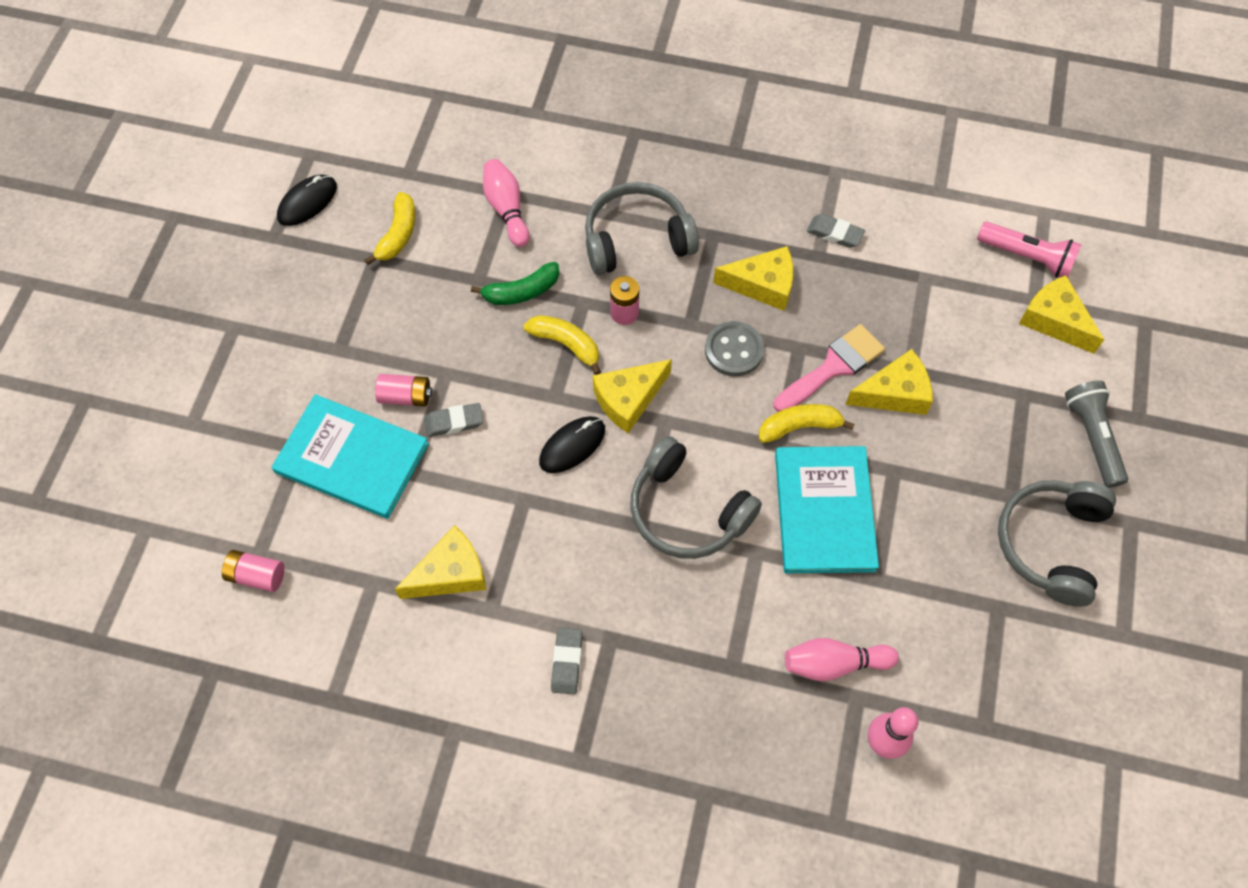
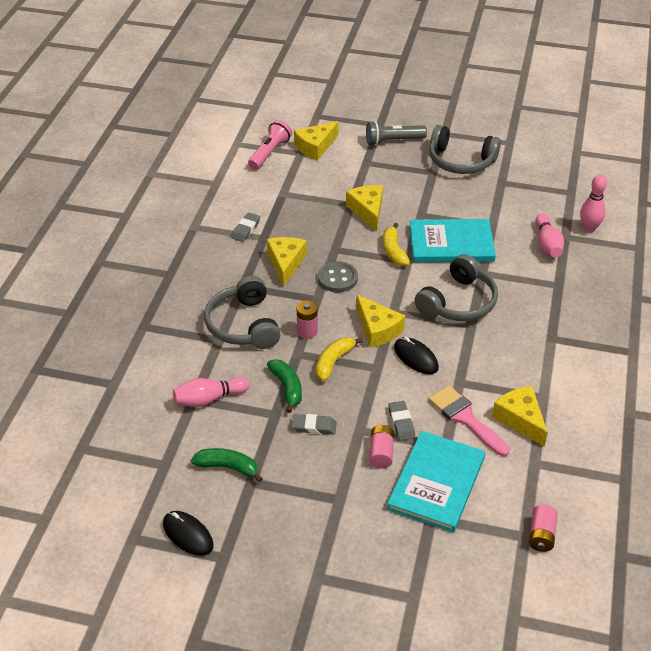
camera: 90 degrees left, 20 degrees down
(398, 234) = (228, 467): yellow banana -> green banana
(567, 662) = (571, 358): grey eraser -> grey eraser (314, 427)
(833, 367) = (349, 235): pink brush -> pink brush (465, 418)

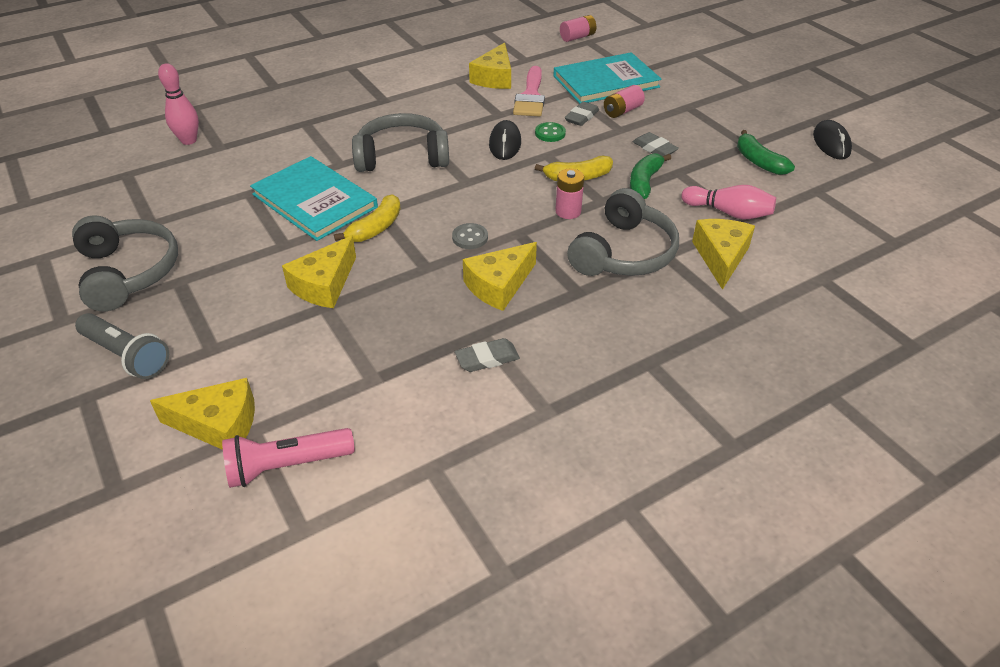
camera: 135 degrees left, 0 degrees up
(337, 278) = (470, 237): grey button -> grey button, size x0.65
(377, 329) = (503, 177): yellow cheese -> yellow cheese (721, 257)
(400, 389) = (550, 133): none -> green button
(547, 244) = (245, 151): pink bowling pin -> none

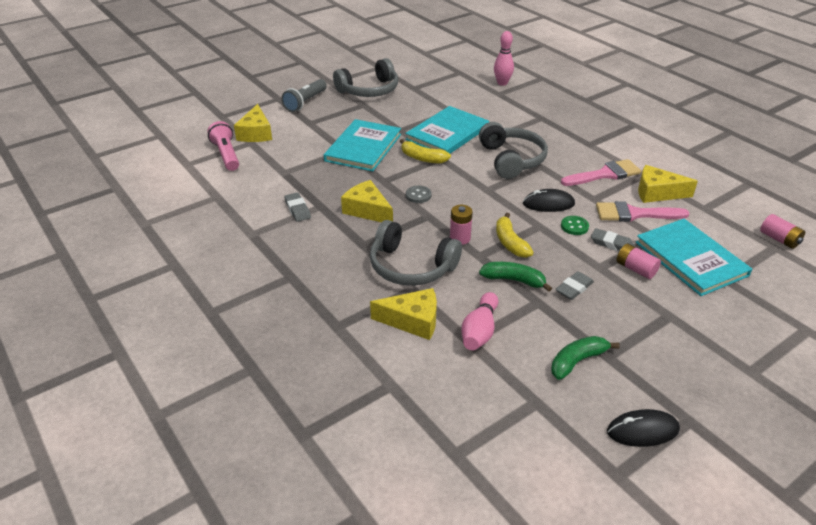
camera: 85 degrees right, 5 degrees down
(324, 285) = (363, 147): yellow cheese -> turquoise book
(452, 100) = (605, 174): none -> pink brush

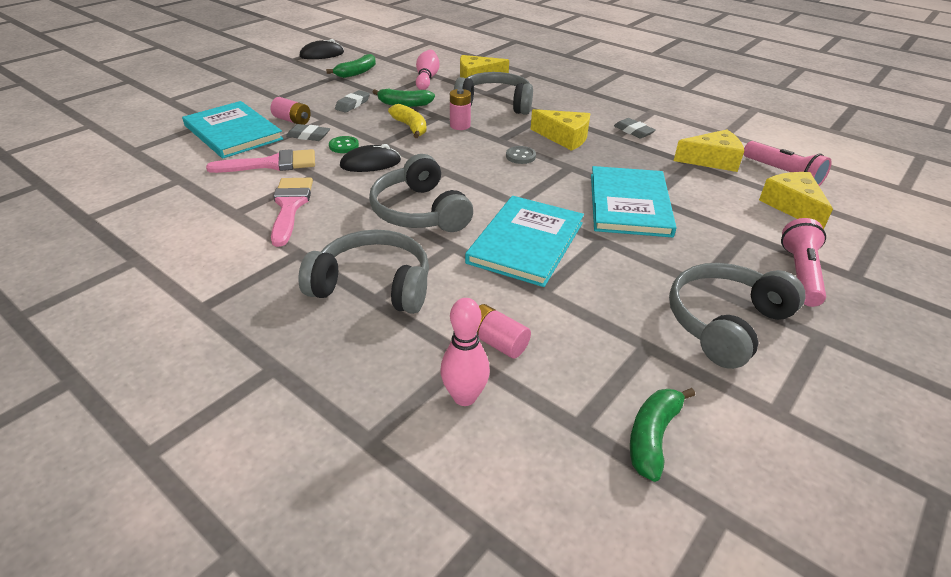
camera: 165 degrees right, 0 degrees up
(305, 102) = (800, 273): grey flashlight -> pink flashlight
(422, 158) = (541, 199): yellow banana -> none
(433, 67) = (652, 436): none -> green banana
(542, 123) = (373, 285): none -> grey headphones
(605, 174) = (290, 206): pink brush -> pink brush turned 120 degrees clockwise
(657, 193) = (230, 190): yellow cheese -> yellow cheese (712, 160)
(779, 239) = (119, 157): pink battery -> pink battery (497, 342)

